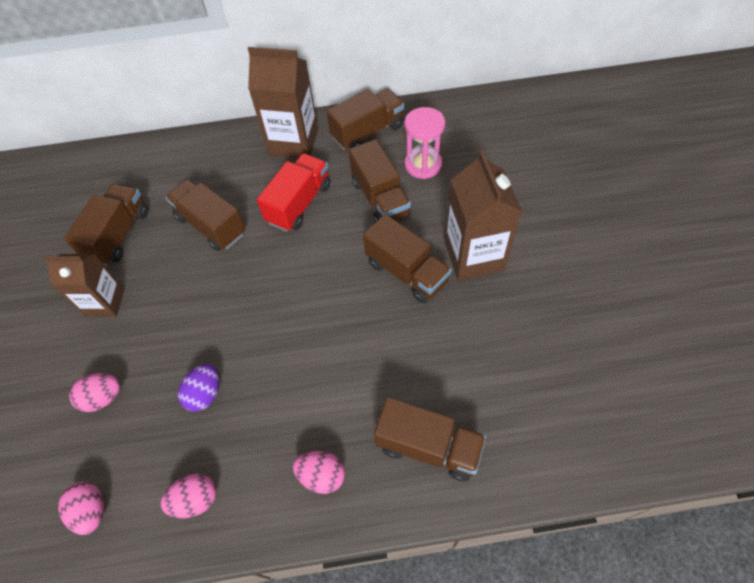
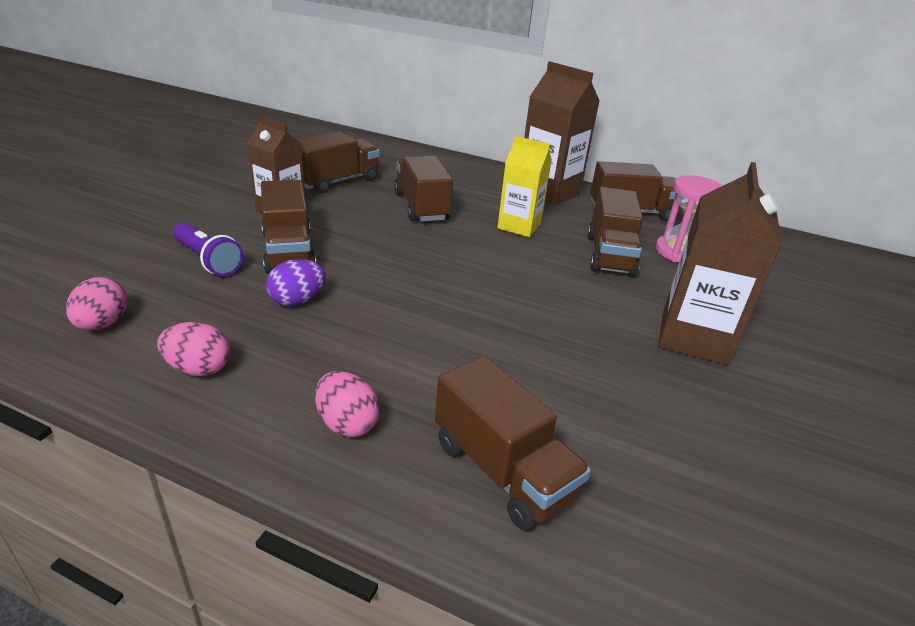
camera: 25 degrees right, 25 degrees down
(103, 398) = (208, 260): pink egg -> purple flashlight
(299, 203) = (519, 226): red truck -> yellow carton
(406, 272) = (597, 314): brown truck -> brown truck (288, 252)

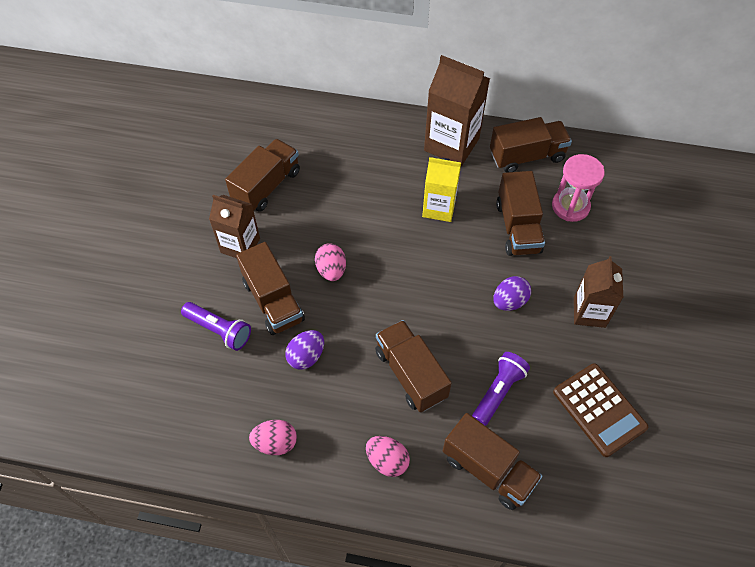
camera: 10 degrees left, 25 degrees up
(103, 324) = (189, 421): pink egg -> pink egg (331, 270)
(421, 207) = (352, 203): brown truck -> brown truck (411, 374)
(545, 386) = (498, 391): none -> purple flashlight
(584, 307) = (509, 301): none -> purple egg
(694, 337) = (589, 312): brown carton -> brown carton, size x0.66
(700, 438) = (599, 409): none -> brown calculator

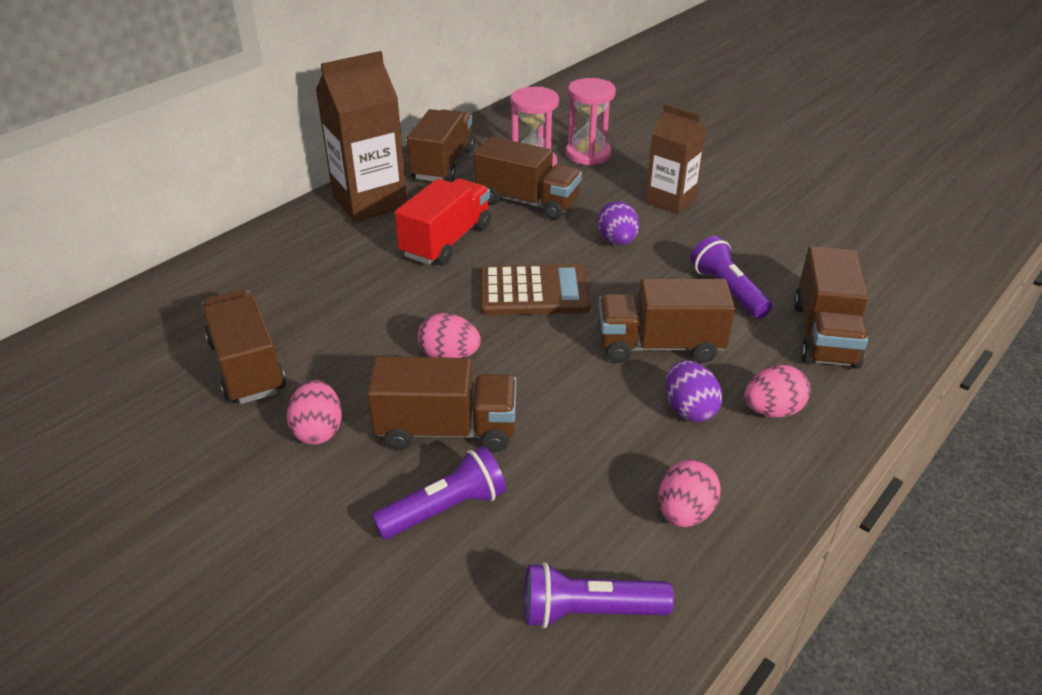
camera: 60 degrees left, 20 degrees down
(188, 424) = (588, 611): none -> purple flashlight
(240, 245) = (318, 431): brown carton -> pink egg
(306, 356) = (565, 429): purple egg -> purple egg (689, 409)
(439, 208) = (446, 241): yellow carton -> red truck
(488, 469) = (824, 334): brown truck -> brown truck turned 120 degrees clockwise
(599, 409) = (789, 237): brown calculator -> brown calculator (533, 292)
(612, 232) = (588, 154): none -> pink hourglass

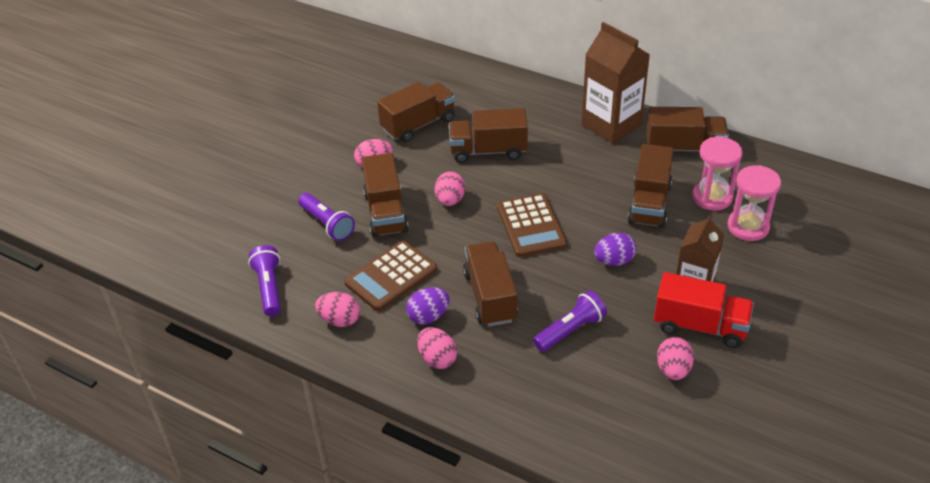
camera: 80 degrees right, 5 degrees up
(446, 241) = (576, 172): red truck -> red truck (700, 326)
(597, 440) = (391, 276): none -> brown calculator
(791, 234) = (673, 370): none -> pink egg
(824, 334) = (532, 389): brown truck -> brown truck (488, 151)

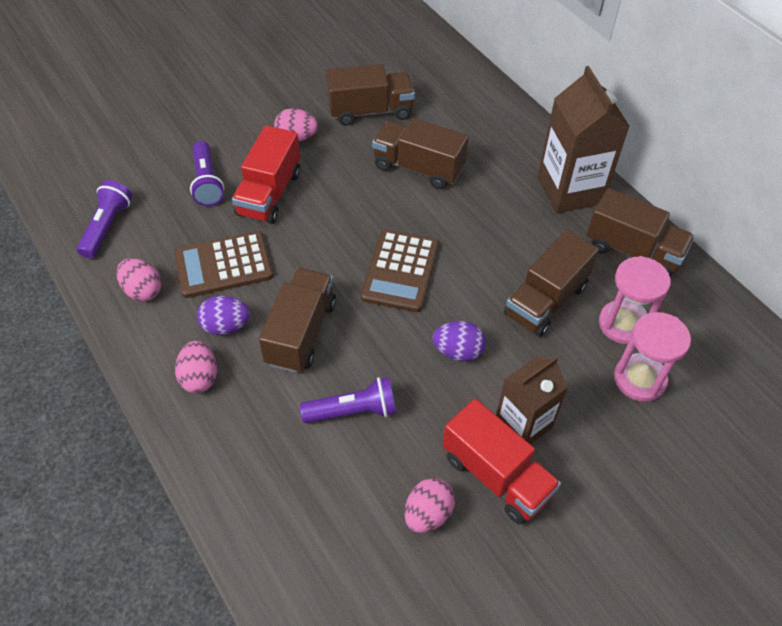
camera: 25 degrees right, 10 degrees up
(385, 212) = (269, 193): brown truck -> red truck
(450, 200) = (340, 207): pink egg -> none

